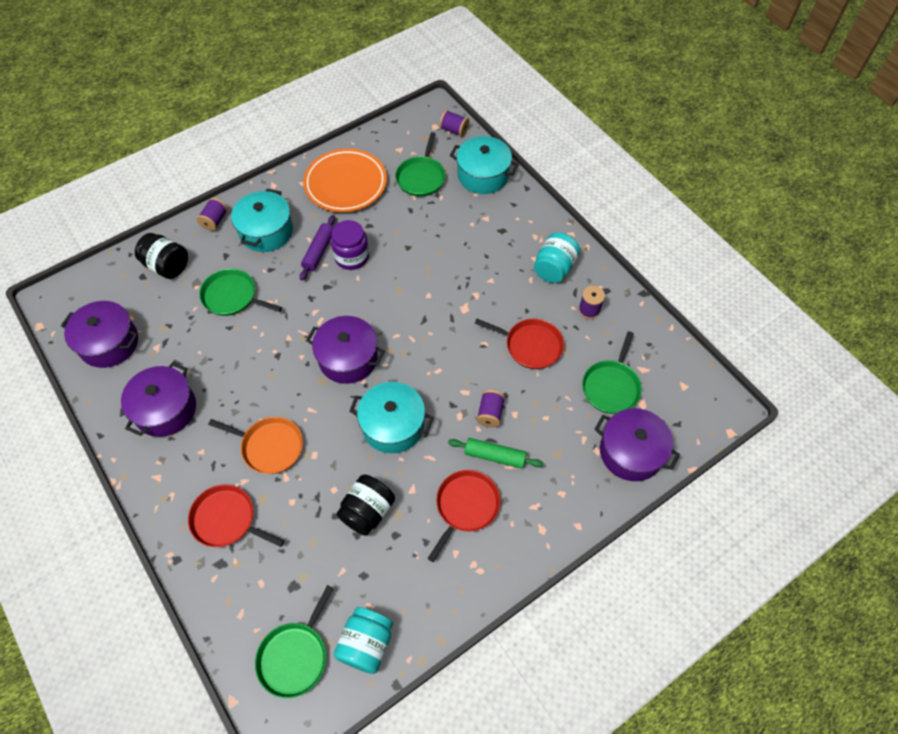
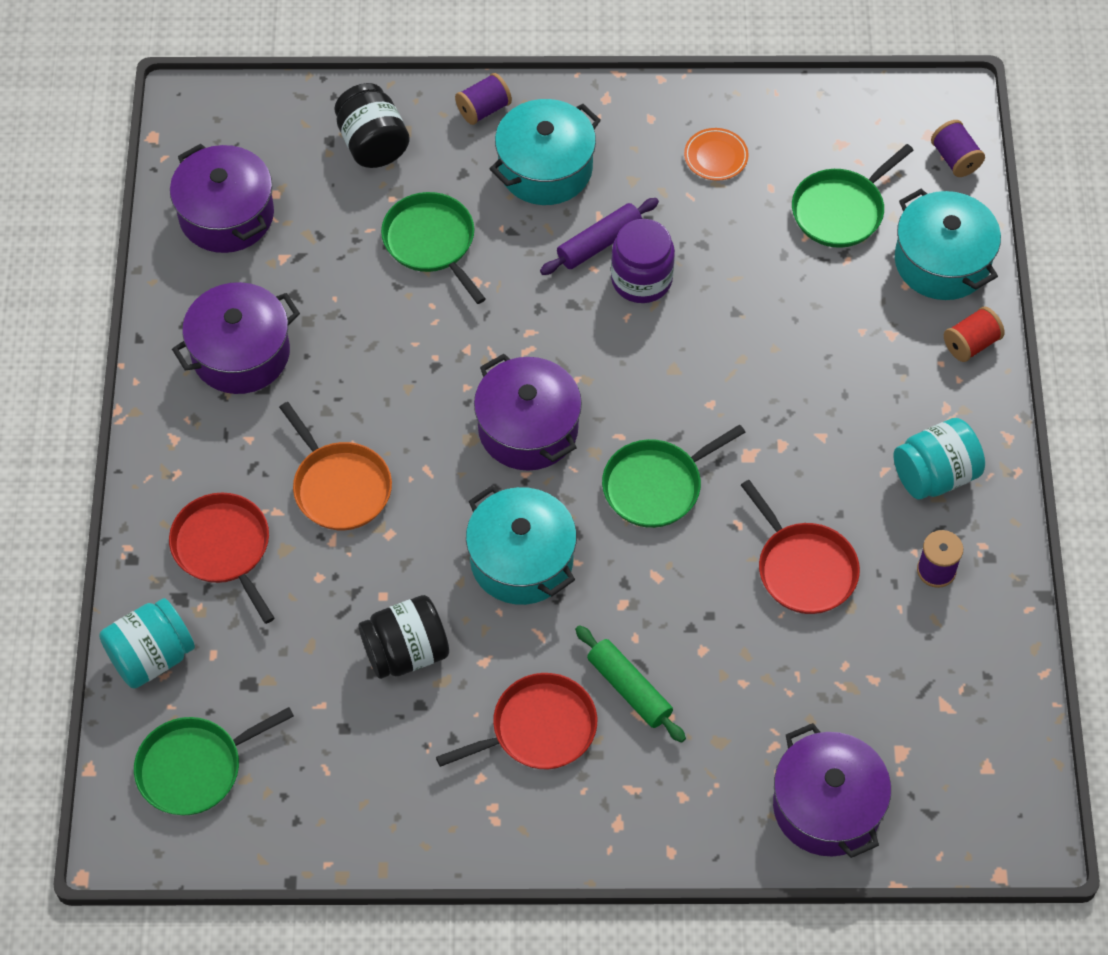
camera: 35 degrees right, 0 degrees up
(346, 184) = (716, 157): orange plate -> orange plate, size x0.43
(366, 644) = (289, 811): turquoise jar -> turquoise jar (151, 657)
(490, 413) = (668, 627): purple spool -> none
(523, 203) = (971, 344): none -> red spool
(611, 386) = (875, 700): green pan -> green pan (656, 486)

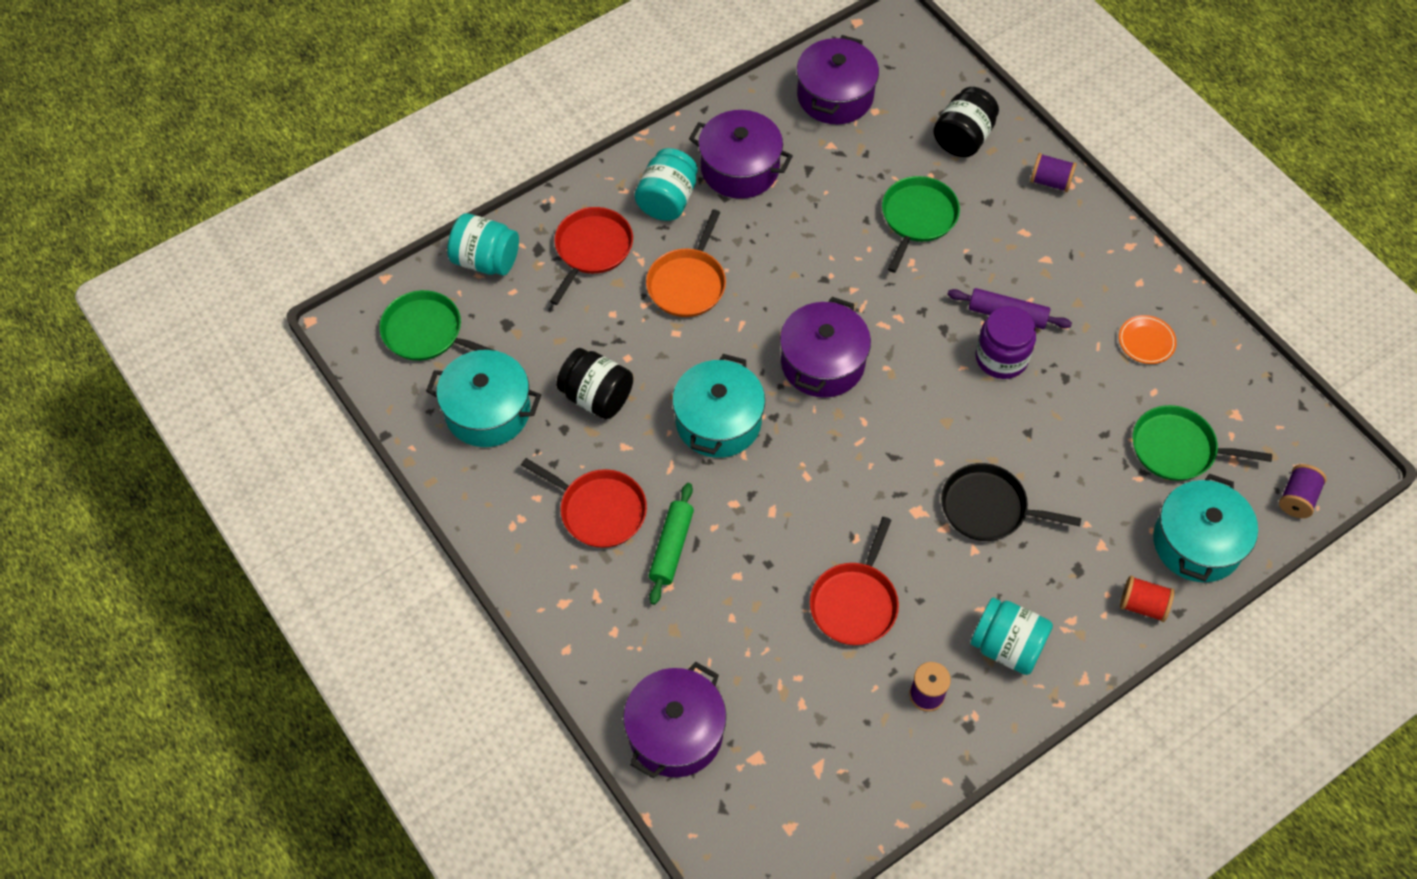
camera: 55 degrees right, 0 degrees up
(222, 442) = (667, 200): none -> turquoise jar
(545, 168) = (1037, 246): turquoise pot -> turquoise pot (488, 411)
(656, 486) = (843, 468): green pan -> none
(788, 396) = (988, 508): none -> black pan

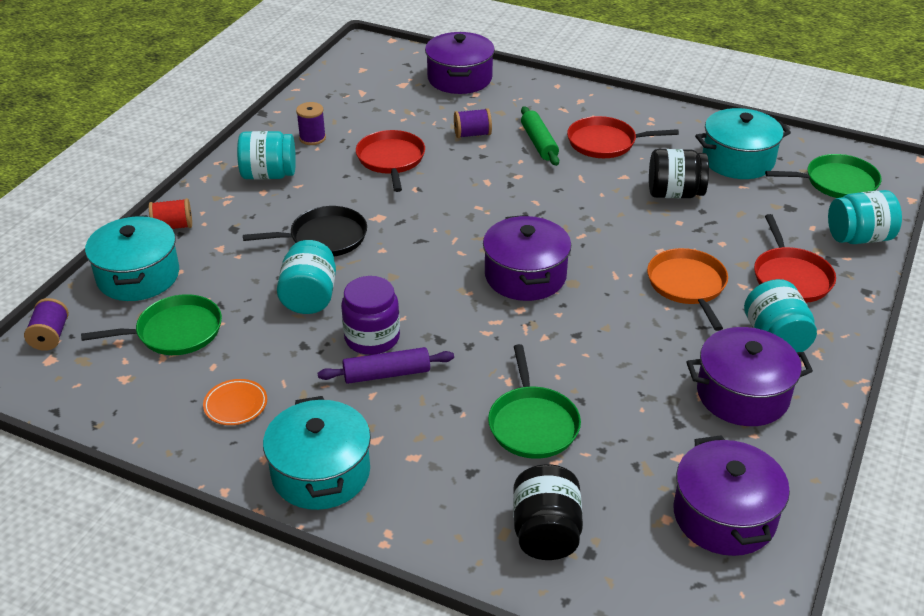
camera: 150 degrees right, 20 degrees down
(718, 421) = (572, 212): turquoise pot -> turquoise pot (320, 472)
(1037, 432) = (309, 297): none -> turquoise jar
(1050, 181) = (415, 526): purple spool -> purple spool (472, 134)

